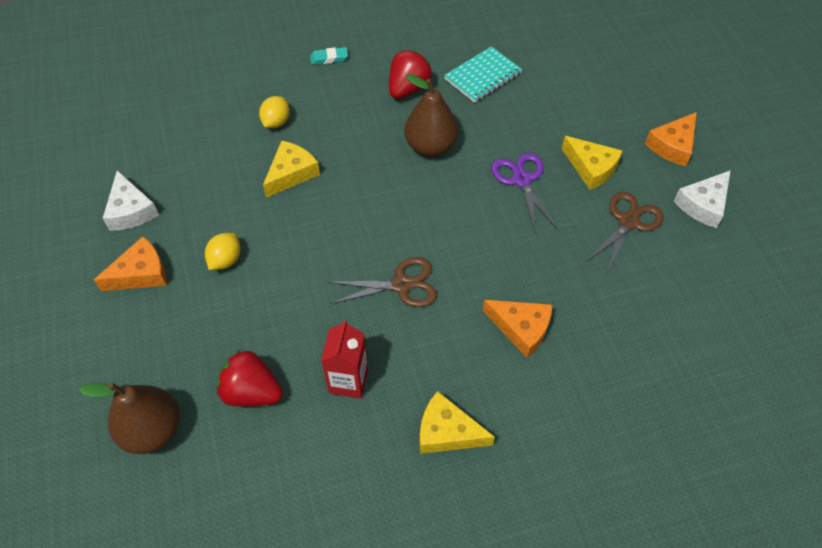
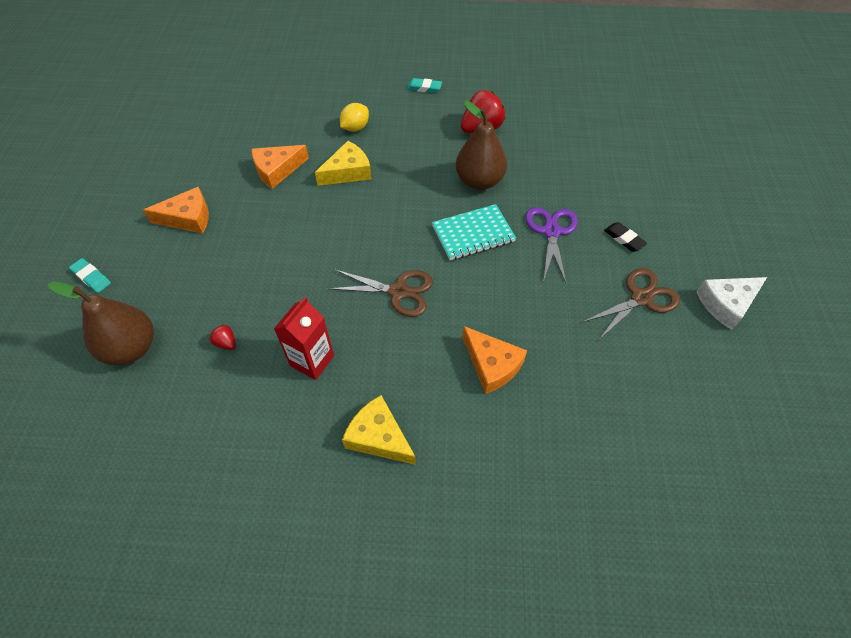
camera: 20 degrees right, 0 degrees up
(66, 370) = (91, 277): none -> turquoise eraser
(131, 210) = (205, 166): white cheese -> none
(226, 260) = (259, 227): yellow lemon -> none
(252, 392) = (226, 343): red strawberry -> red strawberry, size x0.45
(483, 76) = (554, 134): turquoise notebook -> turquoise notebook (473, 234)
(591, 168) = (624, 239): yellow cheese -> black eraser
(673, 145) = (716, 240): orange cheese -> orange cheese (277, 170)

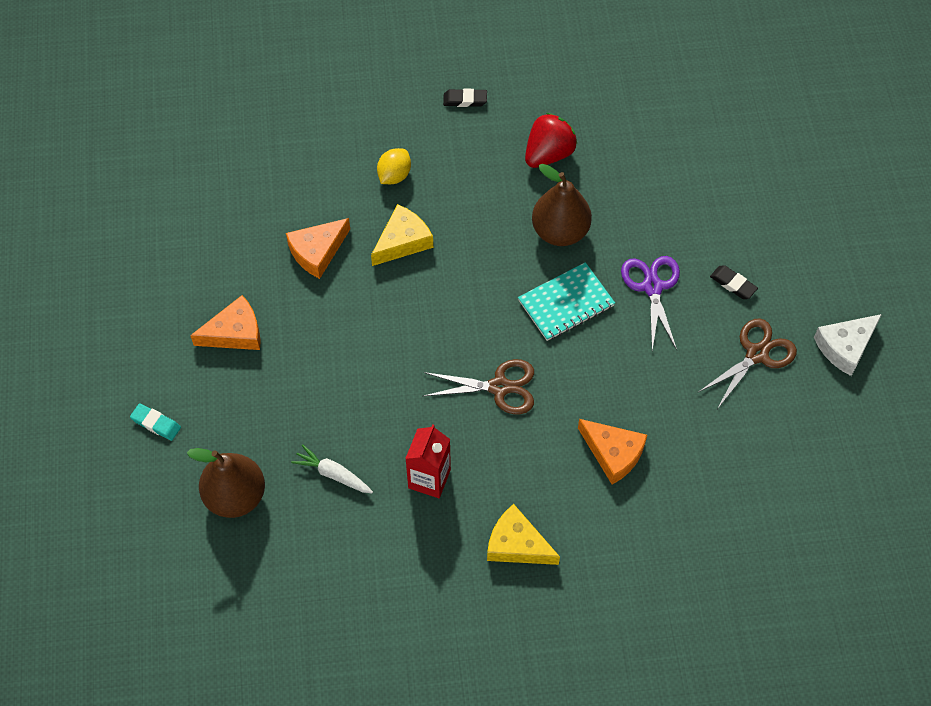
camera: 10 degrees left, 5 degrees up
(226, 343) = (333, 474): red strawberry -> white carrot
(424, 88) = (465, 100): turquoise eraser -> black eraser

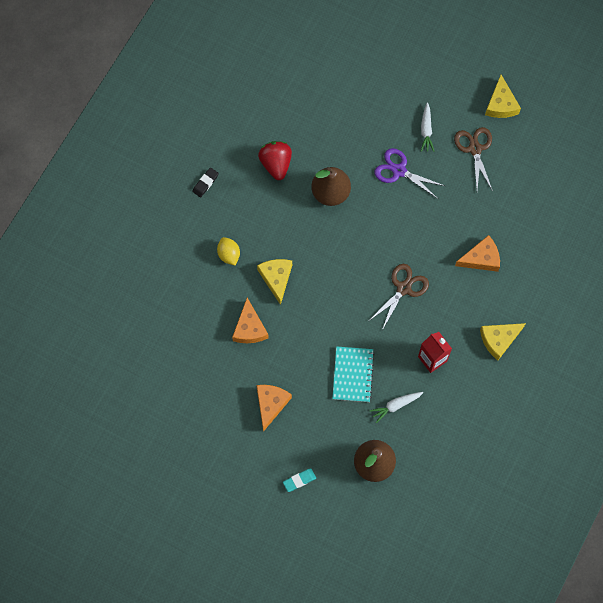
camera: 55 degrees left, 10 degrees up
(566, 303) = (377, 220): turquoise notebook -> turquoise notebook (352, 375)
(733, 284) = (426, 130): black eraser -> white carrot
(845, 347) = (501, 104): white cheese -> yellow cheese

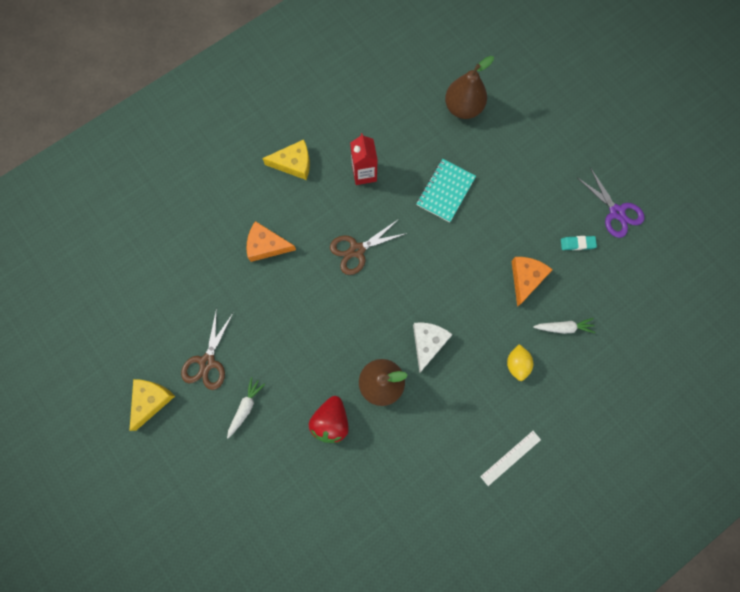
camera: 155 degrees left, 5 degrees up
(205, 183) = (510, 458): black eraser -> white ruler
(271, 404) = (535, 198): orange cheese -> none
(276, 164) = (424, 444): red strawberry -> red strawberry (331, 421)
(276, 278) = (478, 317): yellow cheese -> none
(299, 480) = (536, 122): turquoise eraser -> turquoise eraser (577, 244)
(308, 239) = (428, 343): none -> white cheese
(396, 405) = (419, 147): white carrot -> white carrot (563, 327)
(399, 171) = (298, 374): purple scissors -> purple scissors (616, 212)

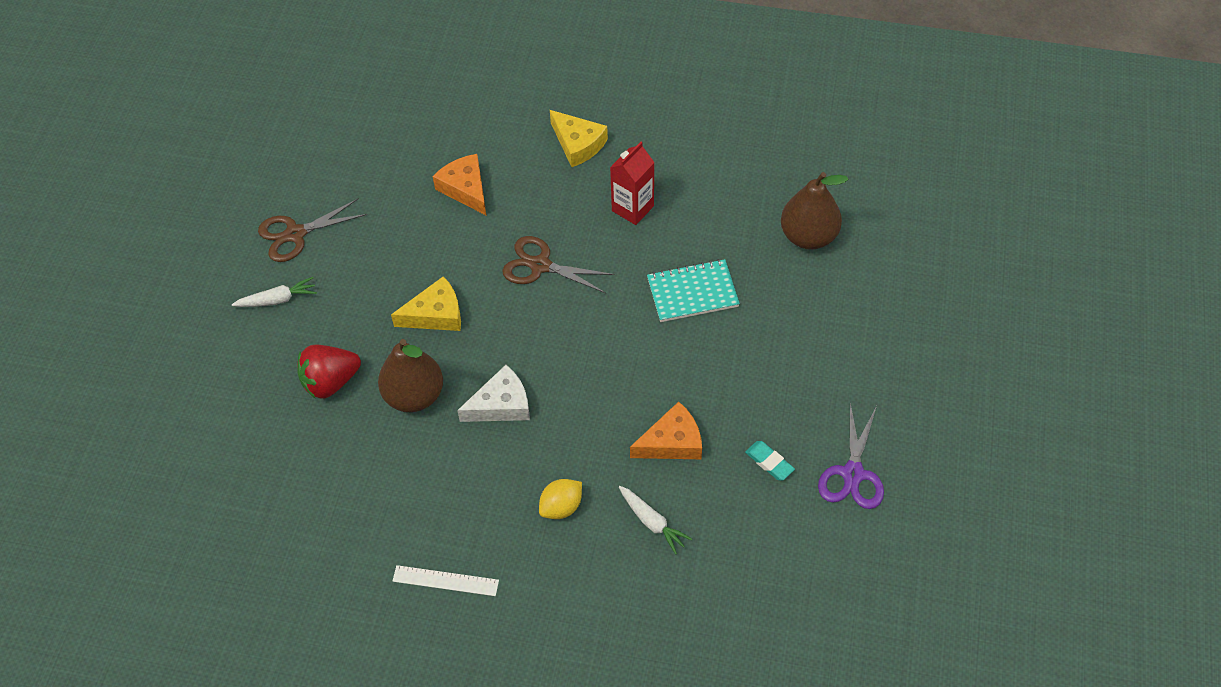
camera: 50 degrees right, 20 degrees down
(151, 400) = (214, 220): yellow cheese -> yellow cheese (435, 314)

